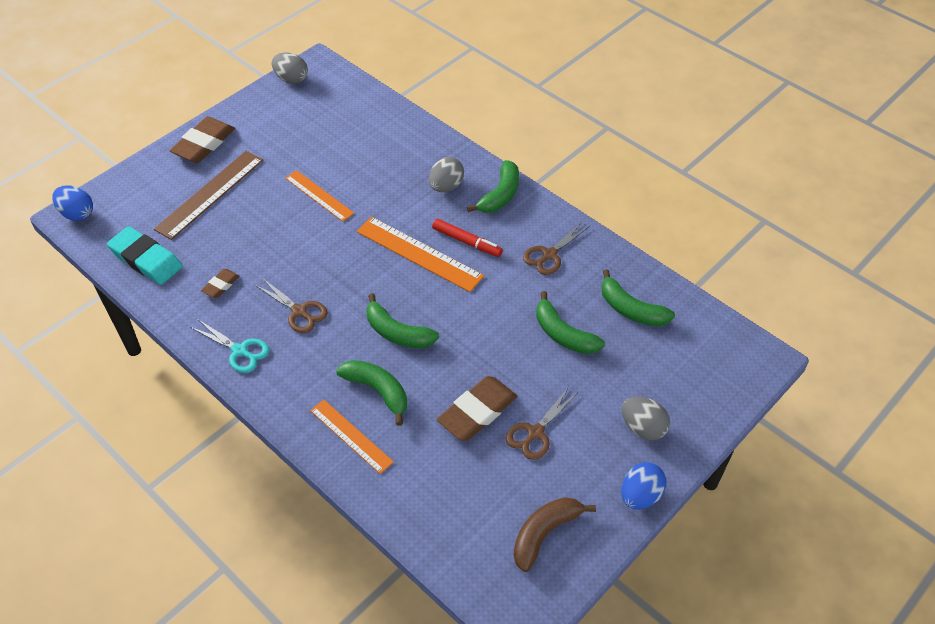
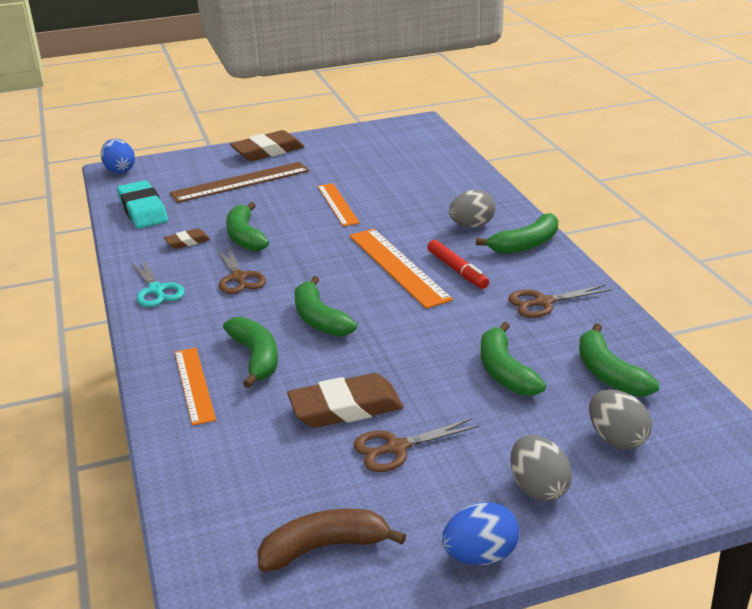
camera: 30 degrees right, 20 degrees down
(268, 262) = (245, 237): none -> green banana
(291, 79) = (386, 127): grey egg -> grey egg (616, 439)

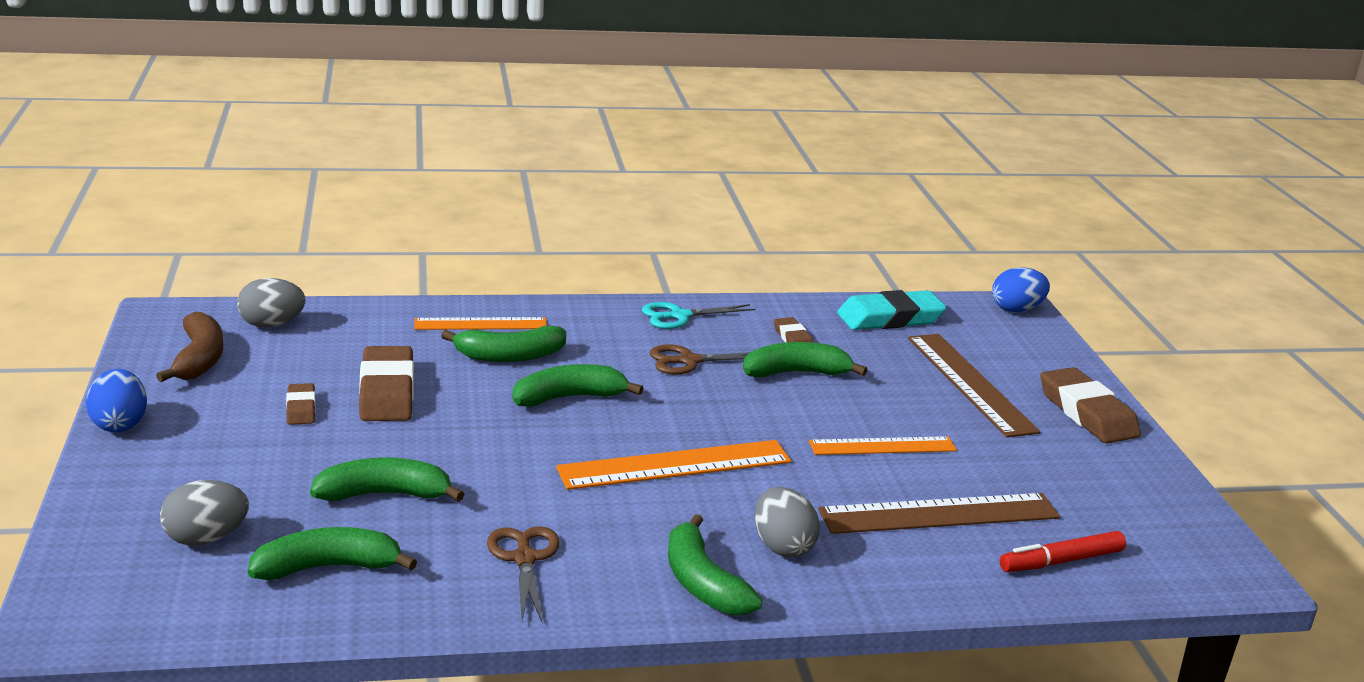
camera: 95 degrees right, 5 degrees down
(396, 448) = (301, 408): brown scissors -> brown eraser
(408, 186) = (939, 514): none -> brown ruler
(457, 270) = (646, 508): red marker -> red marker (1061, 561)
(538, 488) = (175, 471): grey egg -> grey egg (272, 324)

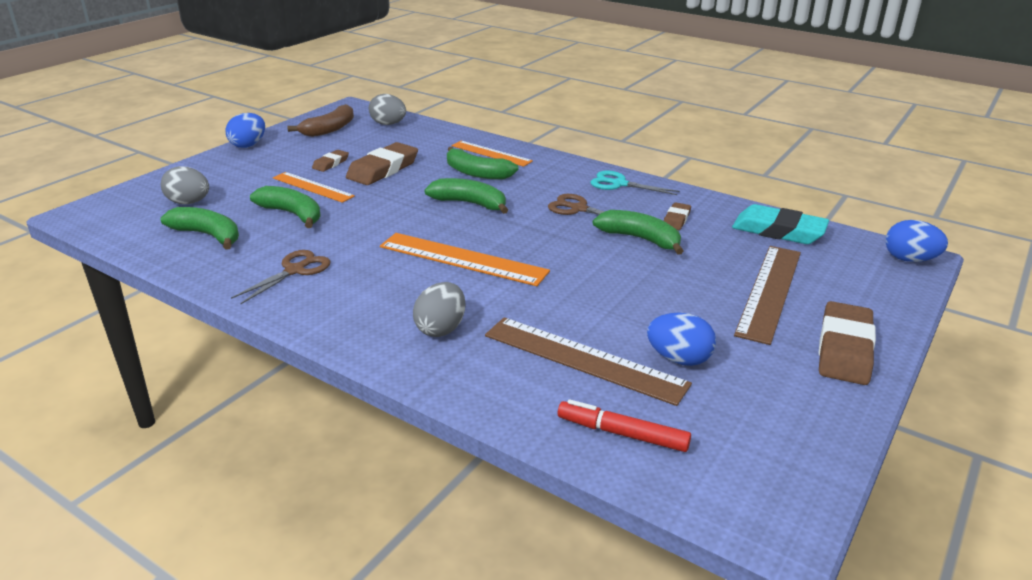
camera: 45 degrees right, 5 degrees up
(702, 583) = (357, 325): green banana -> none
(882, 446) = (621, 302): orange ruler -> orange ruler (313, 187)
(1001, 477) = (678, 359): none -> blue egg

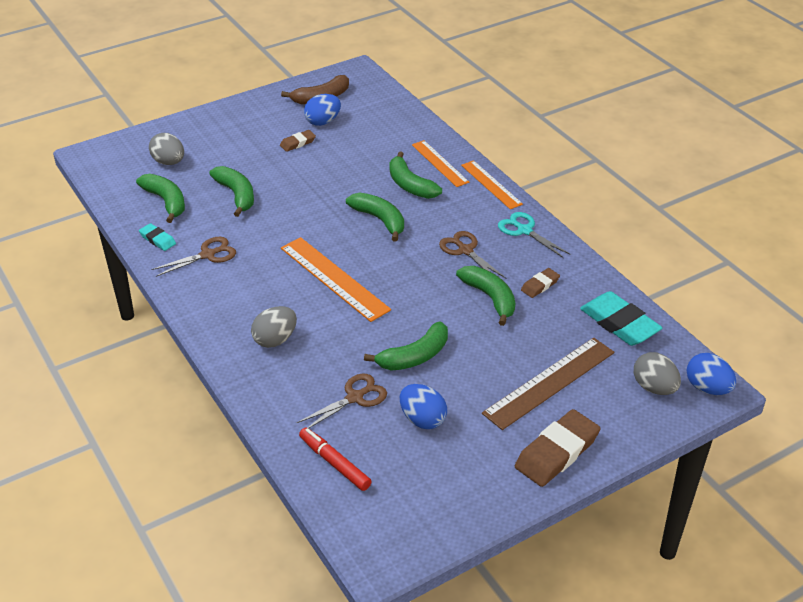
camera: 25 degrees right, 10 degrees up
(219, 270) = (158, 239): none -> turquoise eraser
(248, 145) = (245, 103): blue egg -> blue egg (323, 122)
(313, 187) = (268, 168): orange ruler -> orange ruler (491, 184)
(383, 169) = (335, 161): brown eraser -> none
(388, 124) = (375, 102): grey egg -> grey egg (654, 388)
(584, 359) = (355, 397): brown ruler -> brown scissors
(613, 304) = (414, 356): none -> green banana

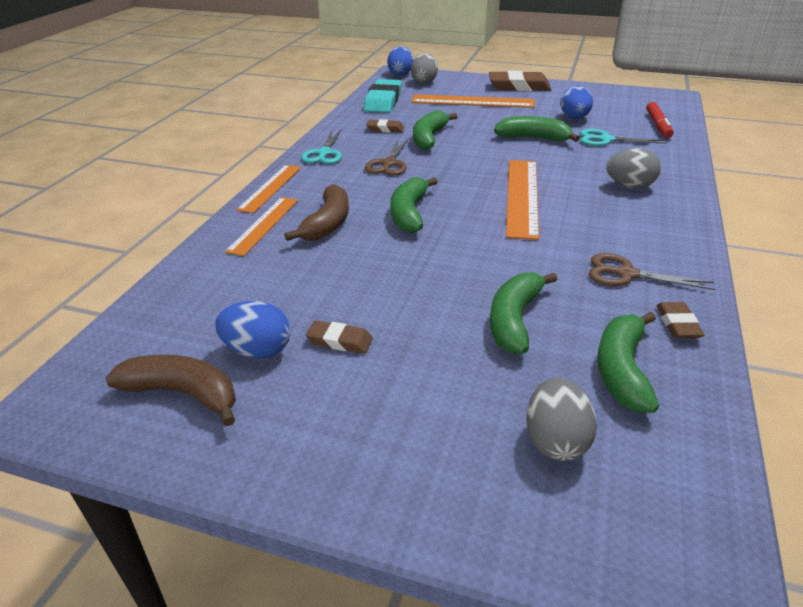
camera: 130 degrees left, 5 degrees down
(158, 239) = (677, 324): turquoise eraser -> brown eraser
(355, 397) = (606, 140): brown scissors -> turquoise scissors
(410, 185) = (327, 223): green banana -> brown banana
(549, 382) = (472, 101): brown ruler -> orange ruler

